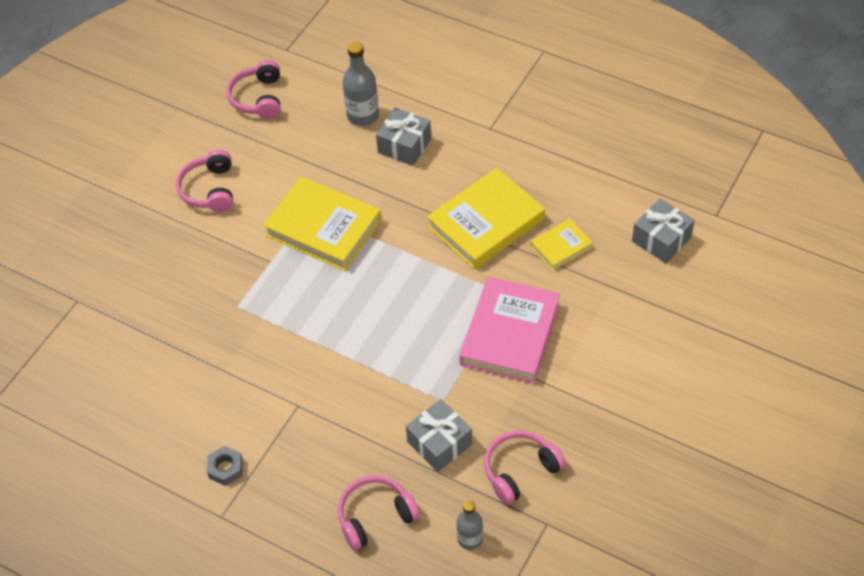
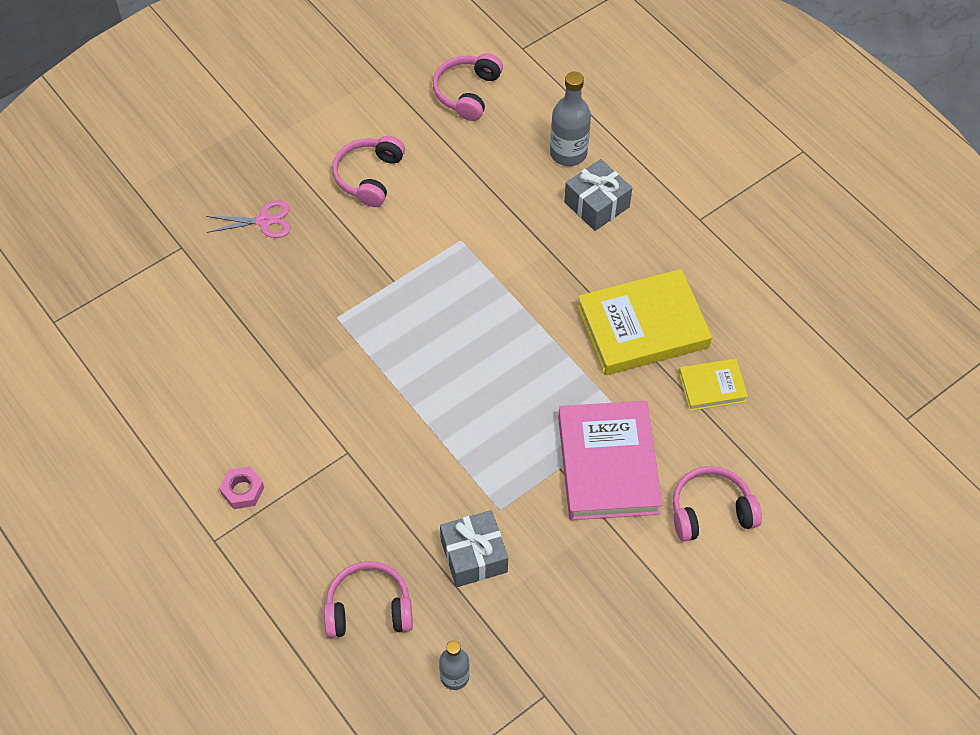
camera: 20 degrees right, 5 degrees up
(138, 255) = (264, 221): none -> pink scissors
(226, 468) = (242, 490): grey nut -> pink nut
(323, 228) = (466, 265): yellow book -> none
(510, 334) = (608, 464): pink book -> pink book turned 45 degrees counterclockwise
(520, 470) = (544, 623): pink headphones -> pink headphones (710, 511)
(661, 239) = (829, 422): grey gift -> none

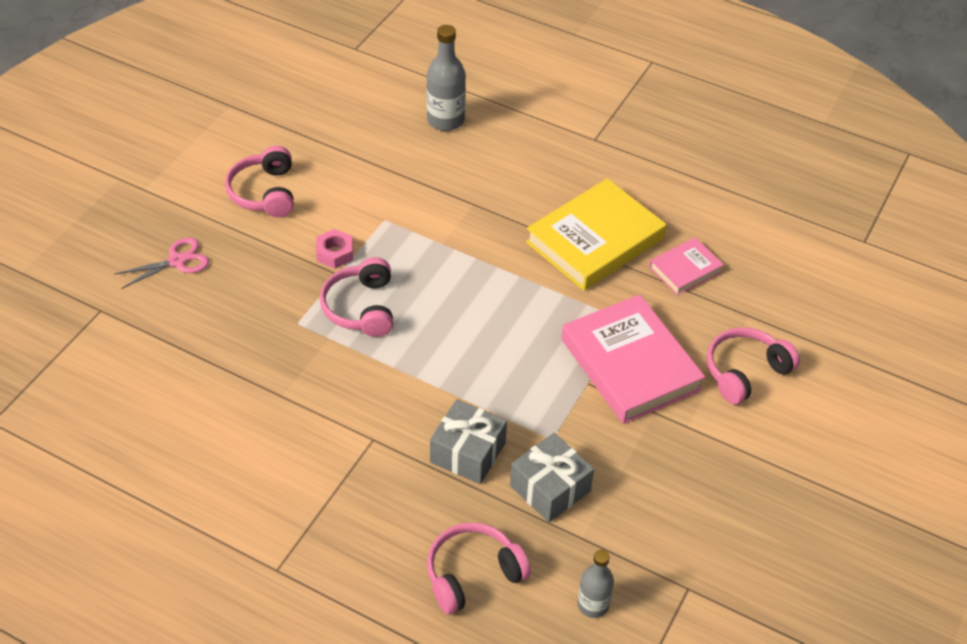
camera: 25 degrees left, 10 degrees down
(242, 490) = (283, 512): pink nut -> pink nut (335, 253)
(467, 92) = (322, 97): pink headphones -> pink headphones (361, 307)
(596, 204) = (495, 154): grey gift -> grey gift (468, 452)
(712, 387) = (685, 269): yellow book -> pink book

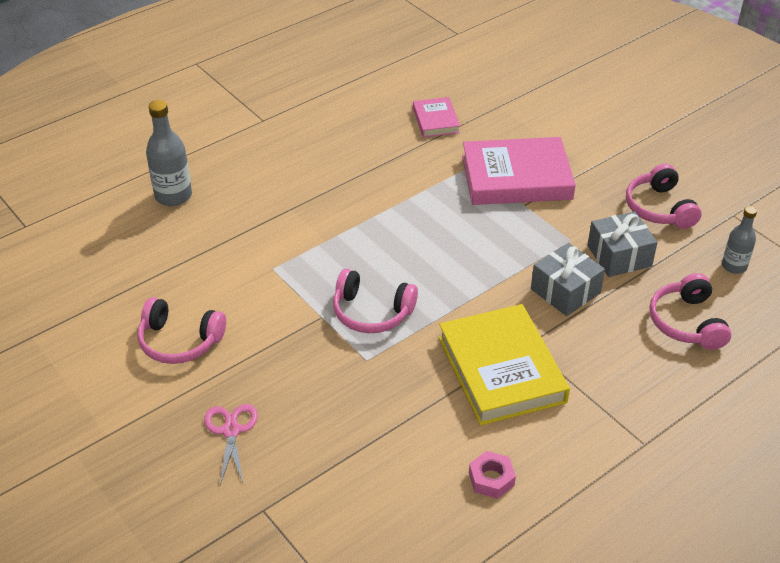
camera: 65 degrees left, 5 degrees down
(335, 253) = (293, 312): pink nut -> pink nut (491, 479)
(595, 240) = (377, 155): yellow book -> yellow book (501, 370)
(745, 372) = (550, 126): pink headphones -> pink headphones (659, 208)

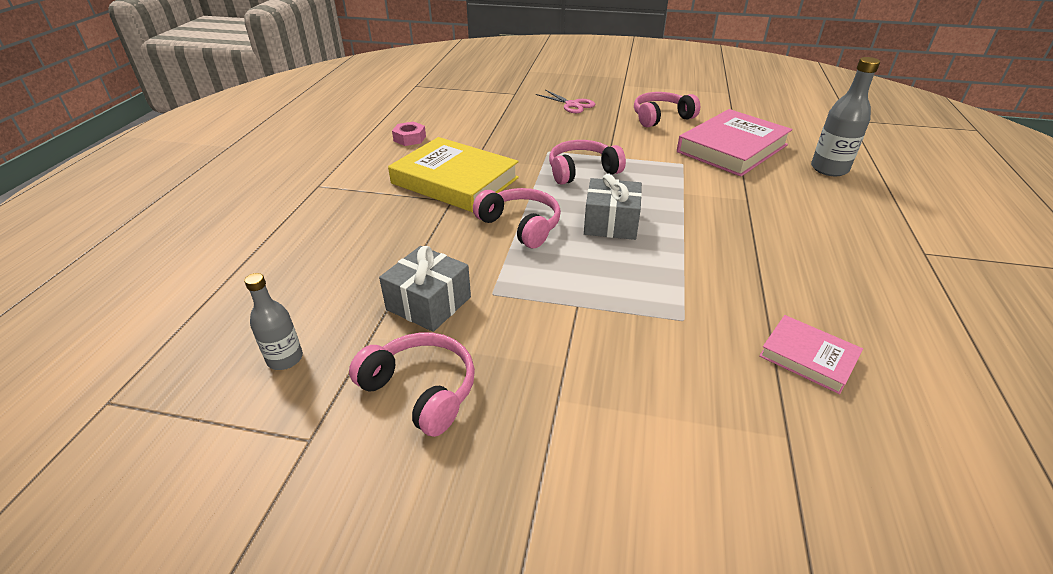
camera: 140 degrees right, 5 degrees down
(516, 177) = (622, 333): pink book -> pink book (732, 148)
(565, 291) = (455, 247): grey gift -> grey gift (611, 223)
(687, 322) = (319, 274): pink headphones -> pink headphones (521, 225)

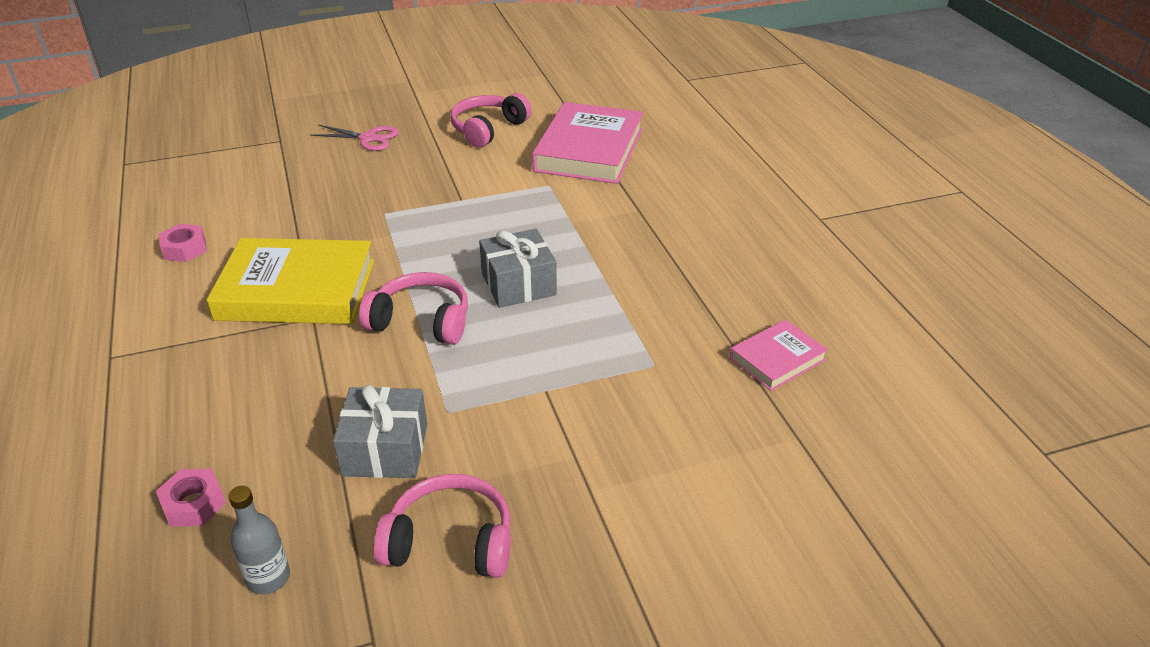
camera: 30 degrees left, 0 degrees up
(285, 290) = (194, 504): none -> pink nut
(582, 171) = (443, 229): pink headphones -> none
(808, 357) = (777, 359): pink book -> pink book turned 45 degrees counterclockwise
(829, 169) = (696, 148): grey bottle -> none

